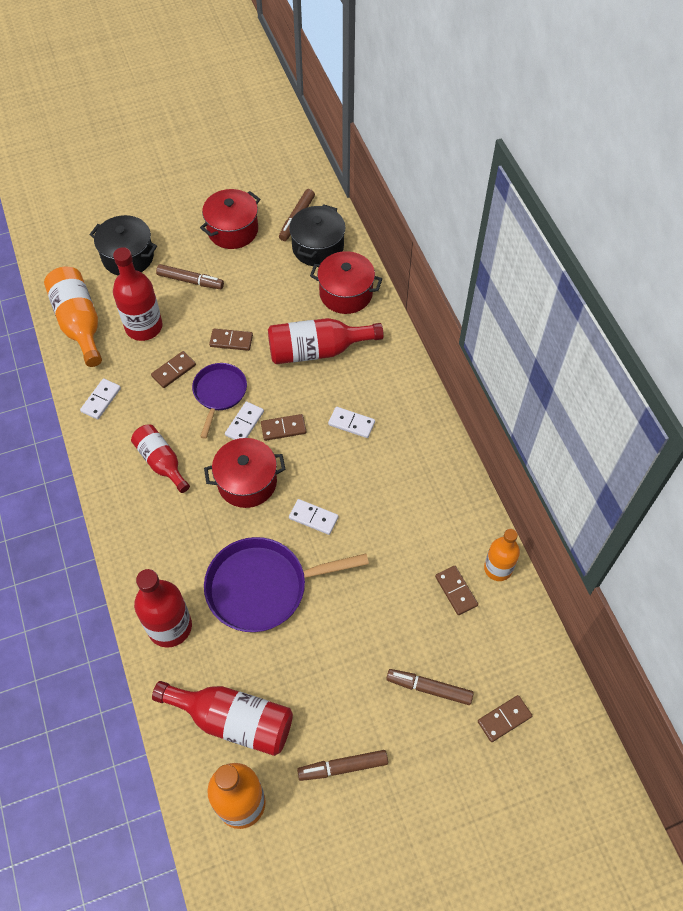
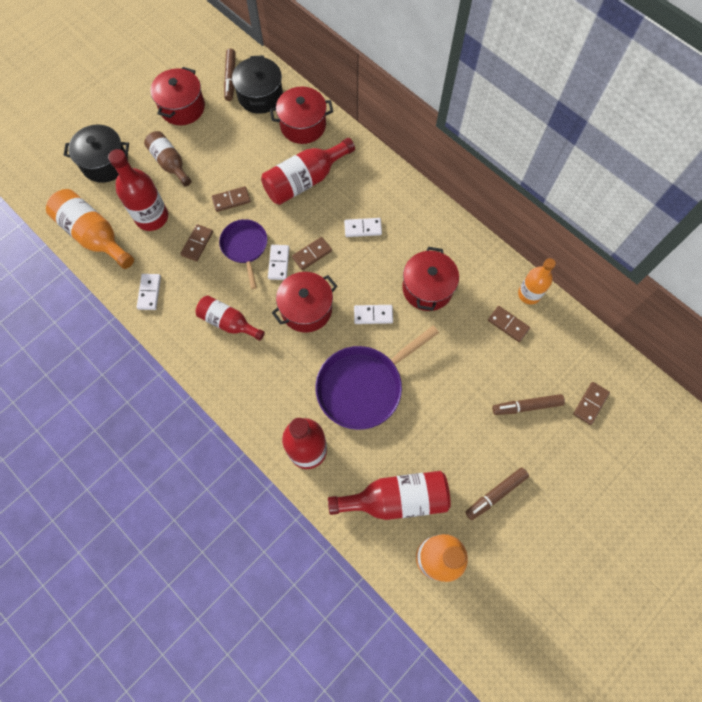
camera: 25 degrees left, 10 degrees up
(190, 281) = (170, 163): brown marker -> brown bottle
(387, 514) = (427, 288): none -> red pot

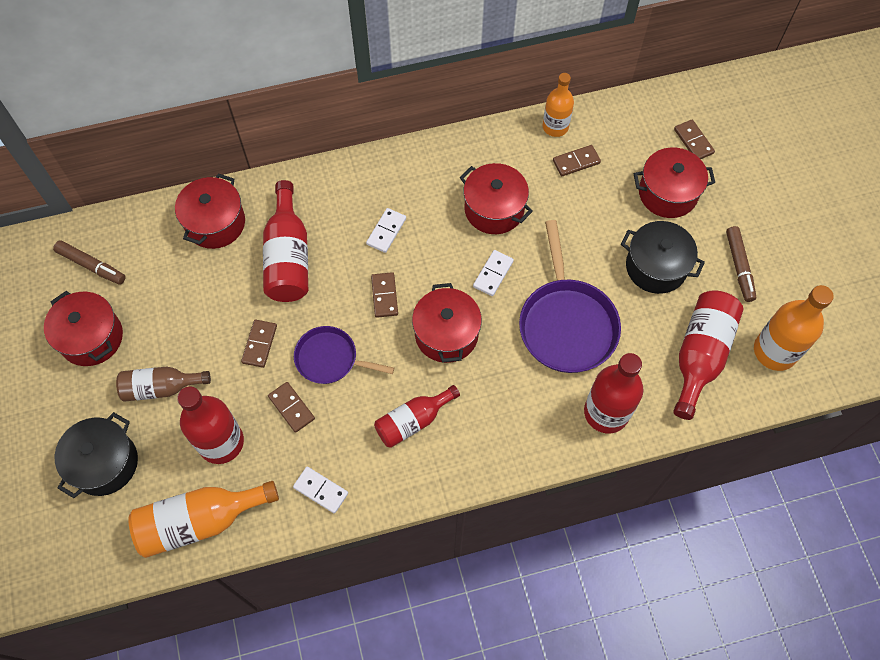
camera: 60 degrees left, 5 degrees down
(260, 96) = (141, 246): black pot -> black pot (656, 267)
(278, 263) = (373, 334): white domino -> none
(526, 406) = (667, 193): brown marker -> red pot

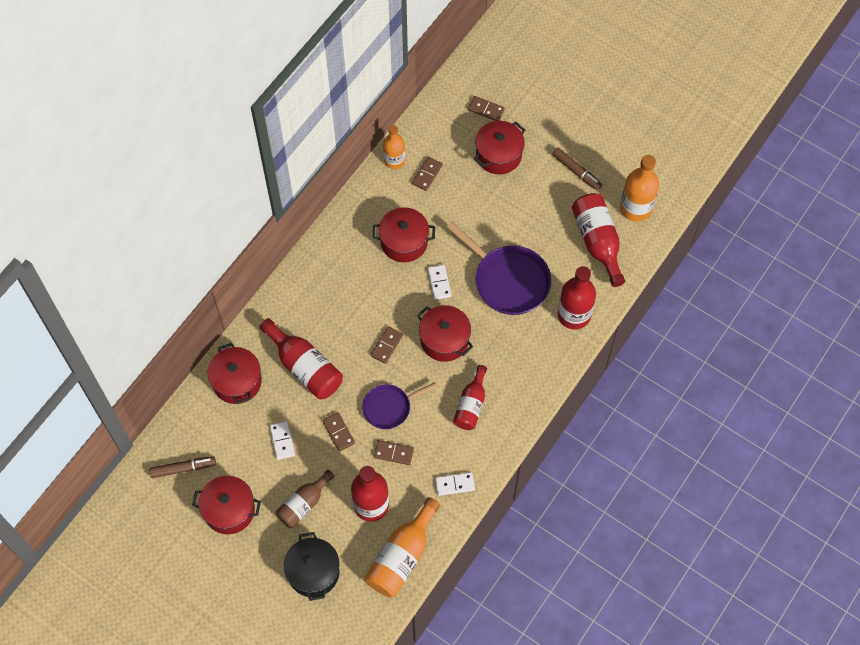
camera: 40 degrees left, 0 degrees up
(384, 296) = (386, 345): brown domino -> brown domino turned 75 degrees clockwise
(386, 231) = (351, 305): white domino -> white domino (282, 441)
(656, 267) = (530, 207): black pot -> none

